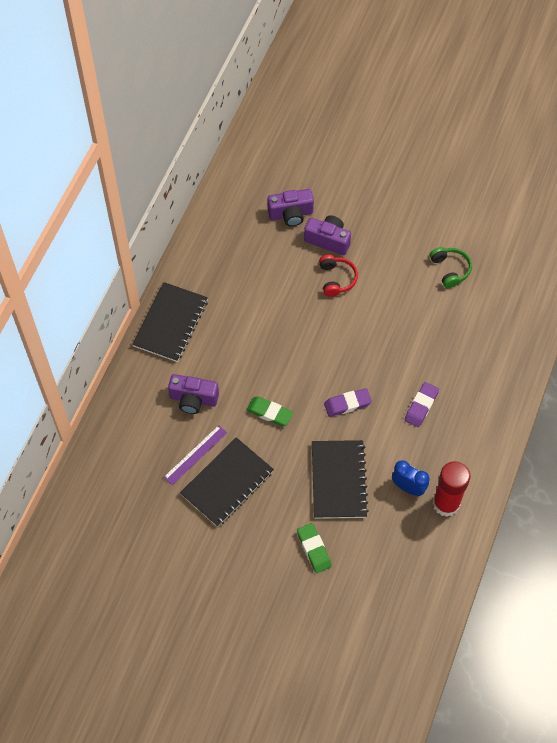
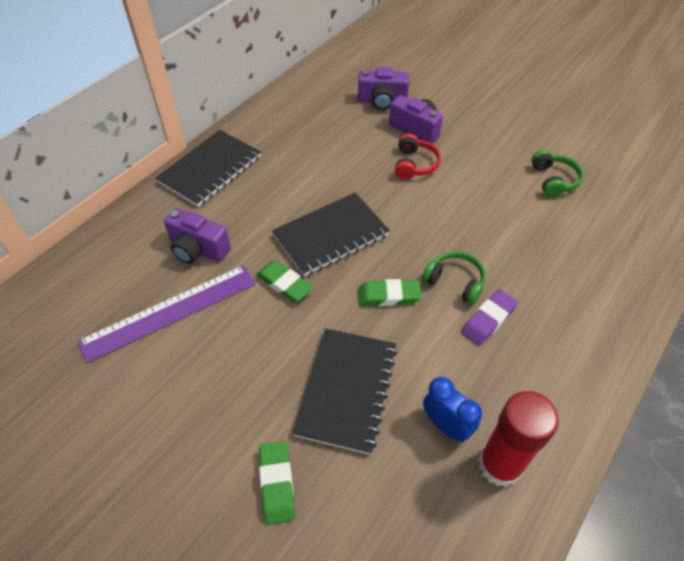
camera: 15 degrees right, 10 degrees down
(195, 455) = (170, 312): purple ruler -> purple ruler, size x1.67
(227, 483) = (193, 357): black notebook -> black notebook (331, 235)
(347, 404) = (388, 296): purple eraser -> green eraser
(392, 381) = (455, 282): none -> green headphones

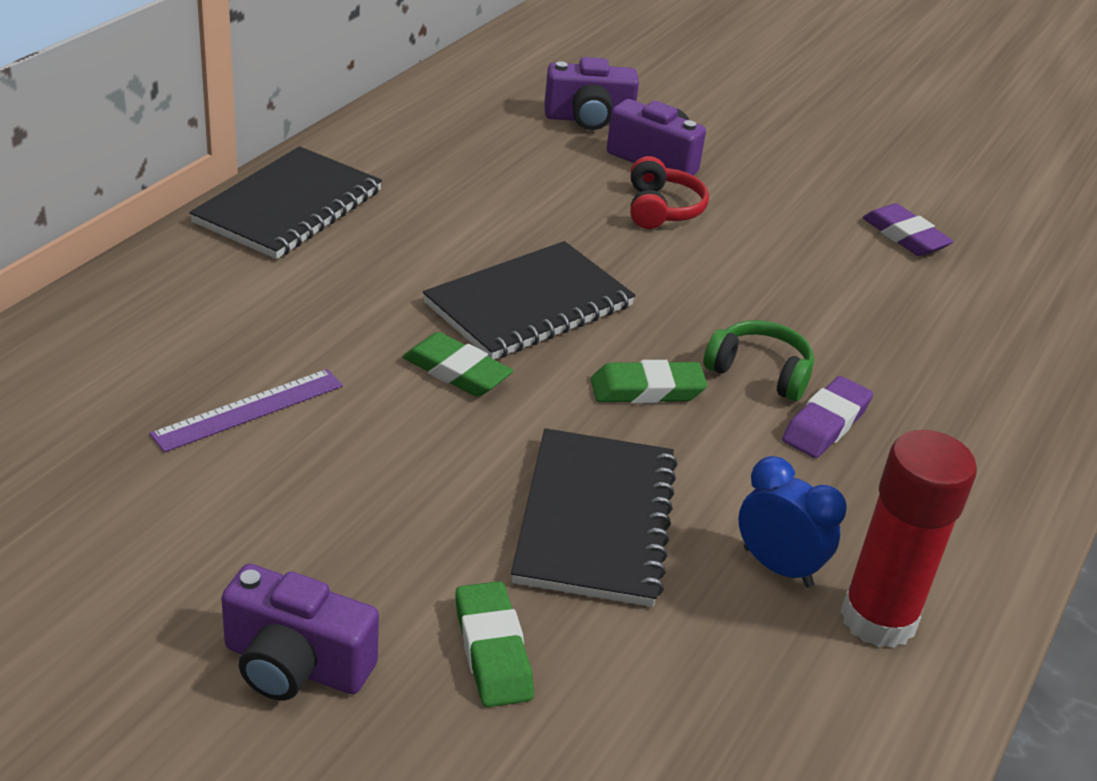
camera: 10 degrees left, 15 degrees down
(170, 312) = (249, 410): purple ruler -> purple ruler, size x0.60
(198, 249) = (286, 320): purple camera -> purple camera (295, 664)
(553, 180) = (905, 236): green headphones -> purple eraser

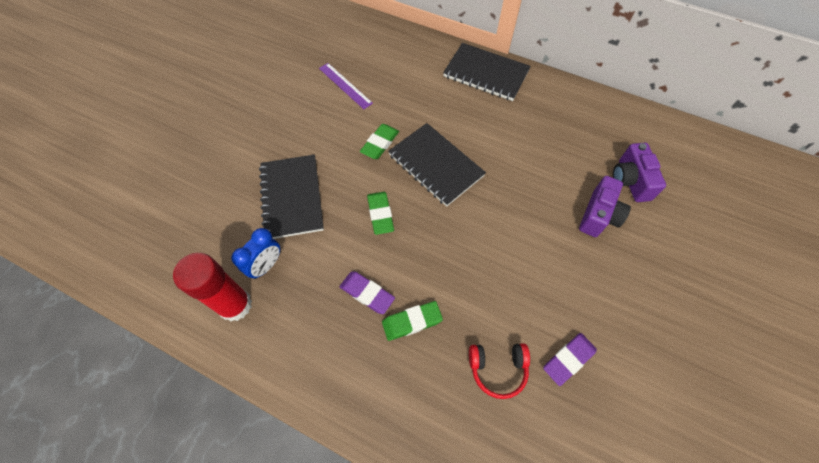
camera: 90 degrees right, 25 degrees up
(295, 664) = (220, 118): purple camera -> none
(492, 650) = (224, 169): green eraser -> green eraser (412, 322)
(595, 520) = (292, 197): black notebook -> black notebook turned 75 degrees clockwise
(662, 209) = (544, 219): red headphones -> red headphones (497, 369)
(760, 372) = (404, 264): green headphones -> none

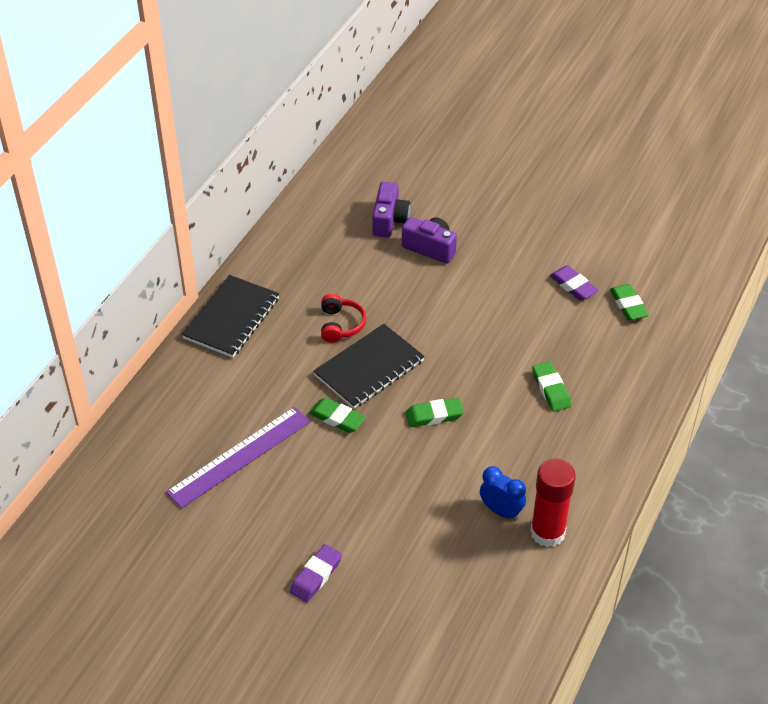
camera: 90 degrees left, 15 degrees down
(292, 197) = (414, 497): black notebook -> none
(345, 85) = (239, 456): purple ruler -> purple ruler, size x1.67
(367, 293) = (525, 424): purple eraser -> purple eraser (316, 576)
(497, 369) = (587, 331): red headphones -> red headphones (340, 325)
(546, 425) = (628, 305): none -> green eraser
(630, 181) = (389, 220): purple camera -> purple camera turned 75 degrees counterclockwise

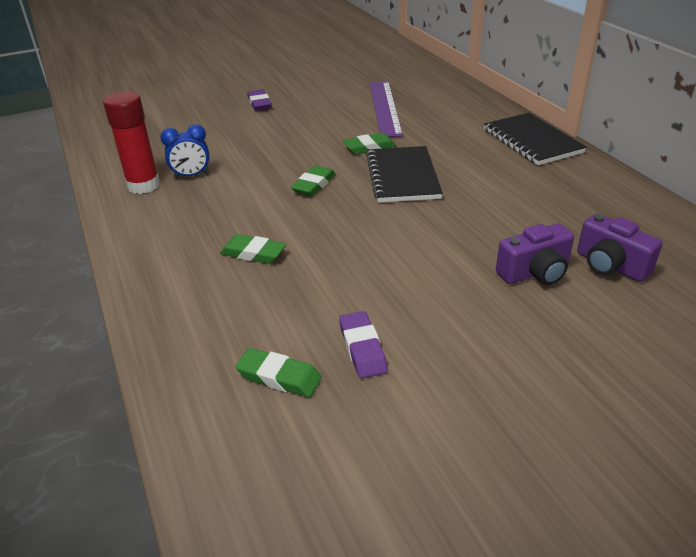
camera: 130 degrees right, 10 degrees down
(340, 325) = (470, 182): red headphones -> none
(573, 286) = (362, 348): purple eraser -> purple eraser turned 75 degrees clockwise

